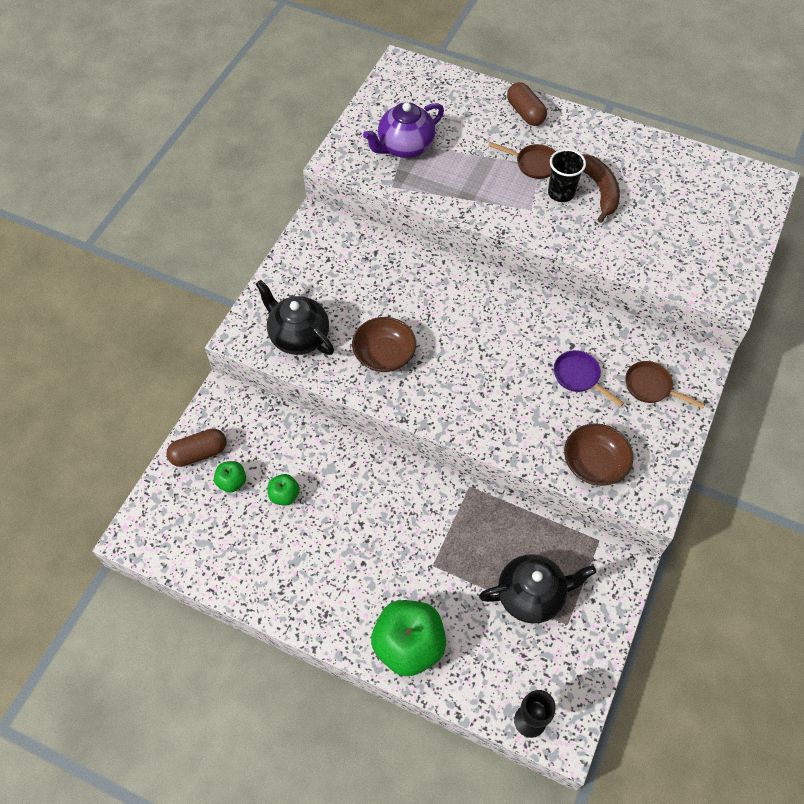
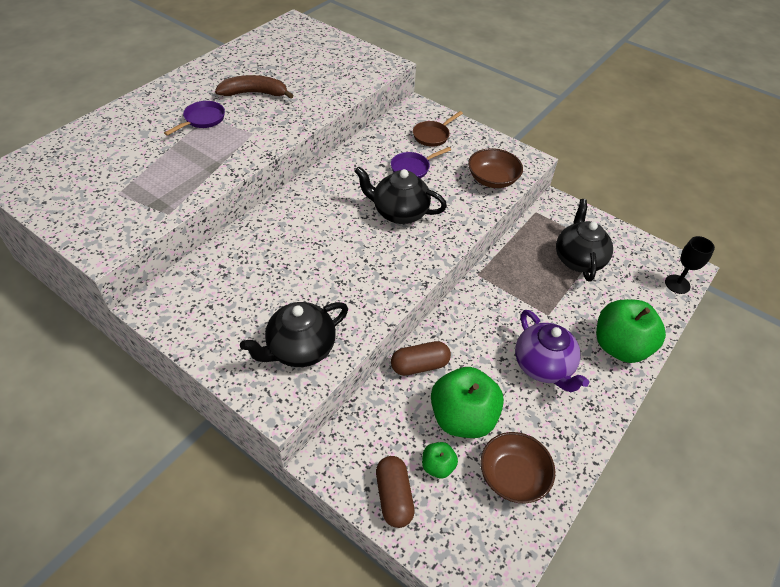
camera: 80 degrees left, 10 degrees down
(284, 495) = (462, 417): green apple -> green apple, size x2.09
(384, 354) = (348, 283): brown bowl -> brown bowl (513, 476)
(405, 147) = (122, 194): purple teapot -> purple teapot (543, 366)
(498, 377) = (399, 212): none -> black teapot
(525, 113) = (138, 111): brown capsule -> brown capsule (419, 365)
(533, 164) = (202, 120): brown pan -> purple pan
(561, 193) = (245, 113): black cup -> none

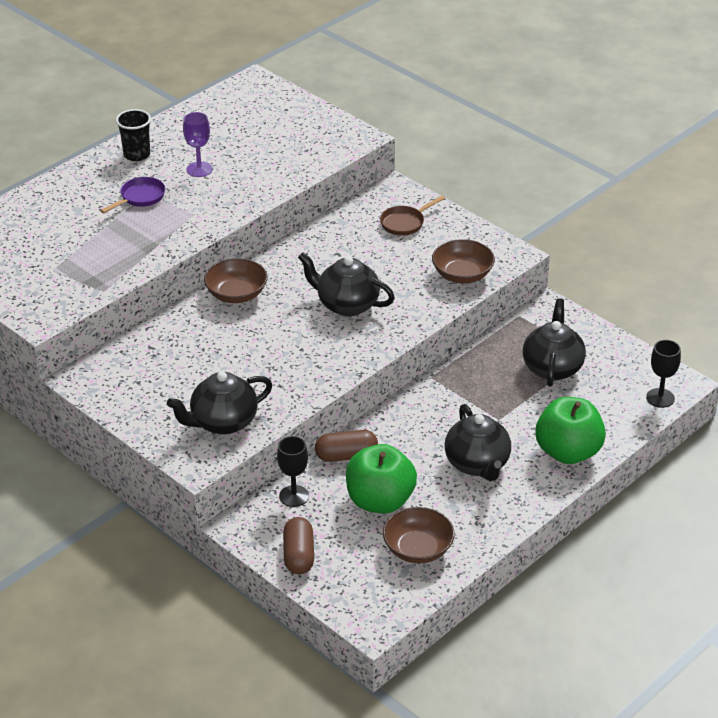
camera: 10 degrees right, 10 degrees down
(198, 82) = (137, 155): none -> black cup
(254, 93) = (199, 169): brown banana -> purple goblet
(298, 207) = (236, 294): none -> brown bowl
(377, 418) = (294, 496): none -> black goblet
(413, 168) = (372, 259): purple pan -> none
(437, 466) = (346, 536): green apple -> none
(543, 366) = (477, 464): purple teapot -> black teapot

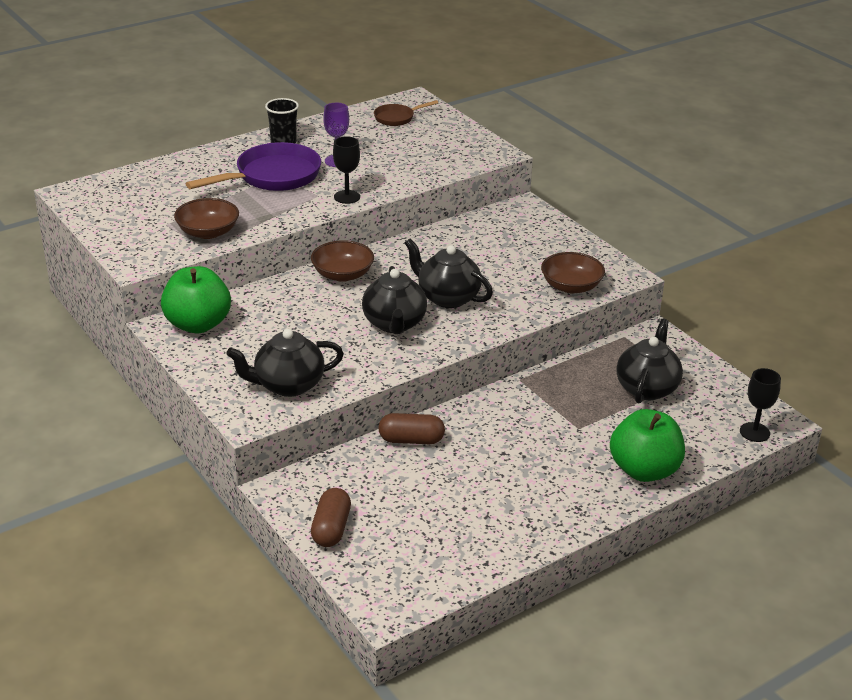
camera: 10 degrees right, 5 degrees down
(140, 197) = (272, 176): purple pan -> purple pan, size x1.94
(294, 496) = (345, 470): black goblet -> black goblet (347, 197)
(380, 501) = (432, 488): green apple -> green apple (198, 324)
(405, 223) = (527, 235): brown pan -> brown pan (397, 118)
(418, 549) = (458, 541): brown bowl -> brown bowl (208, 232)
(477, 464) = (545, 468): black teapot -> black teapot (394, 324)

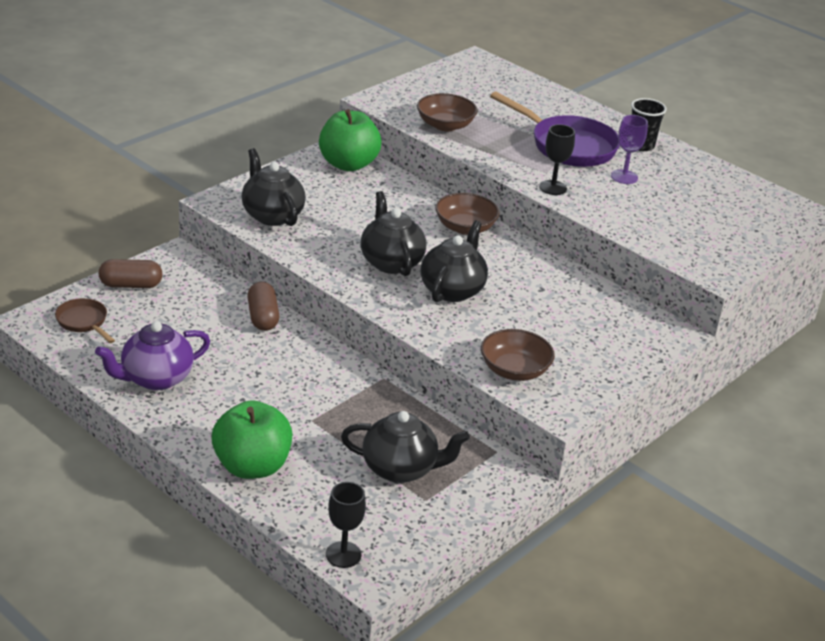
camera: 75 degrees right, 0 degrees up
(394, 324) = (391, 262): black teapot -> black teapot turned 90 degrees clockwise
(397, 118) = (749, 205): brown pan -> brown pan (84, 322)
(507, 521) = (155, 379): none -> purple teapot

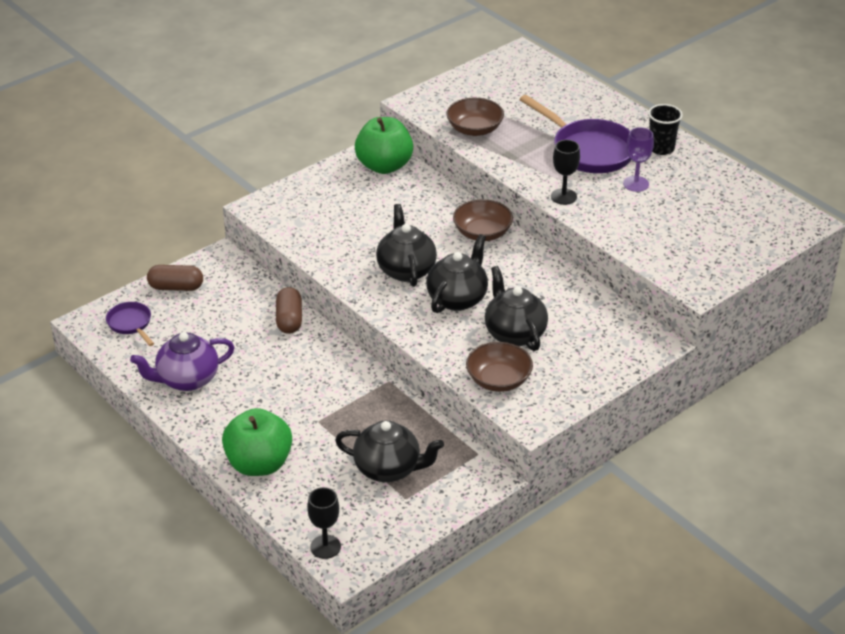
camera: 10 degrees right, 5 degrees up
(84, 322) = (131, 324): brown pan -> purple pan
(272, 215) = (304, 221): black teapot -> black teapot (514, 333)

